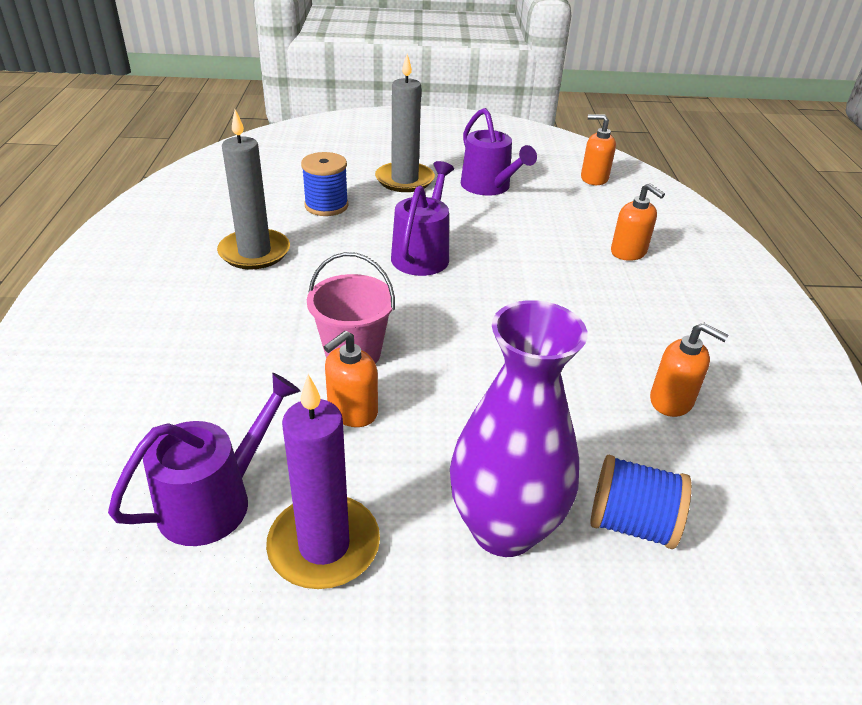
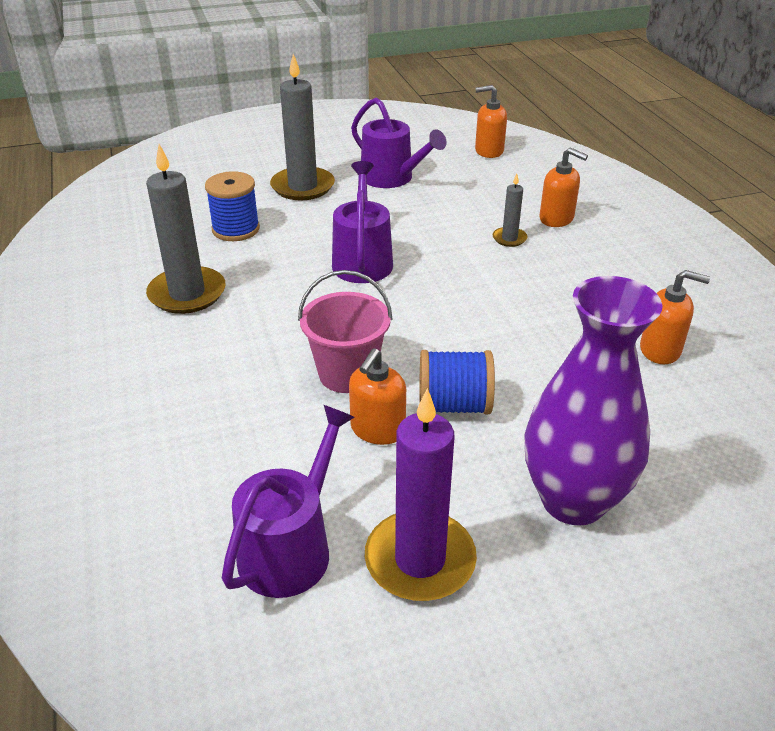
camera: 15 degrees left, 0 degrees up
(572, 262) = (509, 238): none -> grey candle
(631, 523) = (677, 466): blue spool -> blue spool (454, 405)

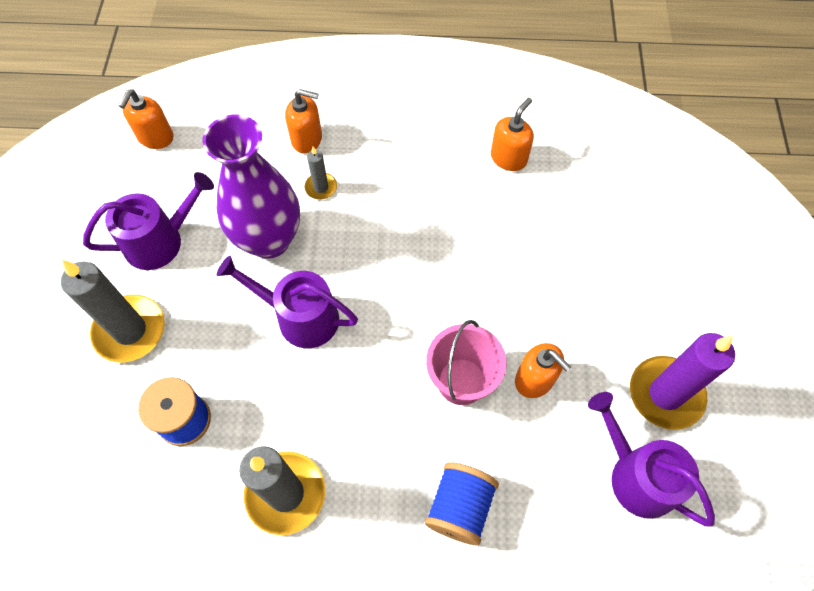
camera: 70 degrees left, 25 degrees up
(454, 405) = (524, 317): blue spool -> blue spool (459, 507)
(556, 219) = (307, 139): orange soap dispenser -> orange soap dispenser turned 45 degrees clockwise
(573, 500) = (637, 282): purple vase -> purple vase (269, 240)

